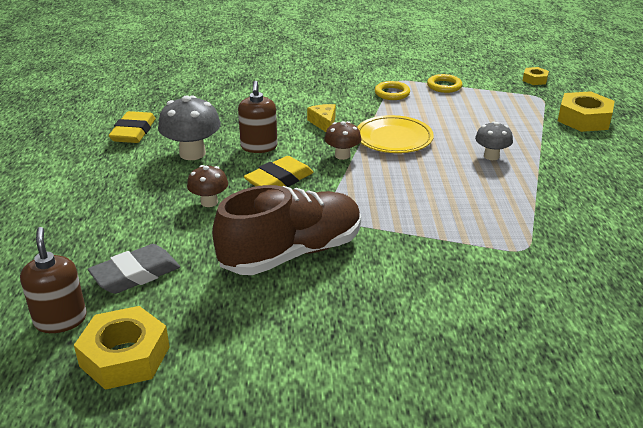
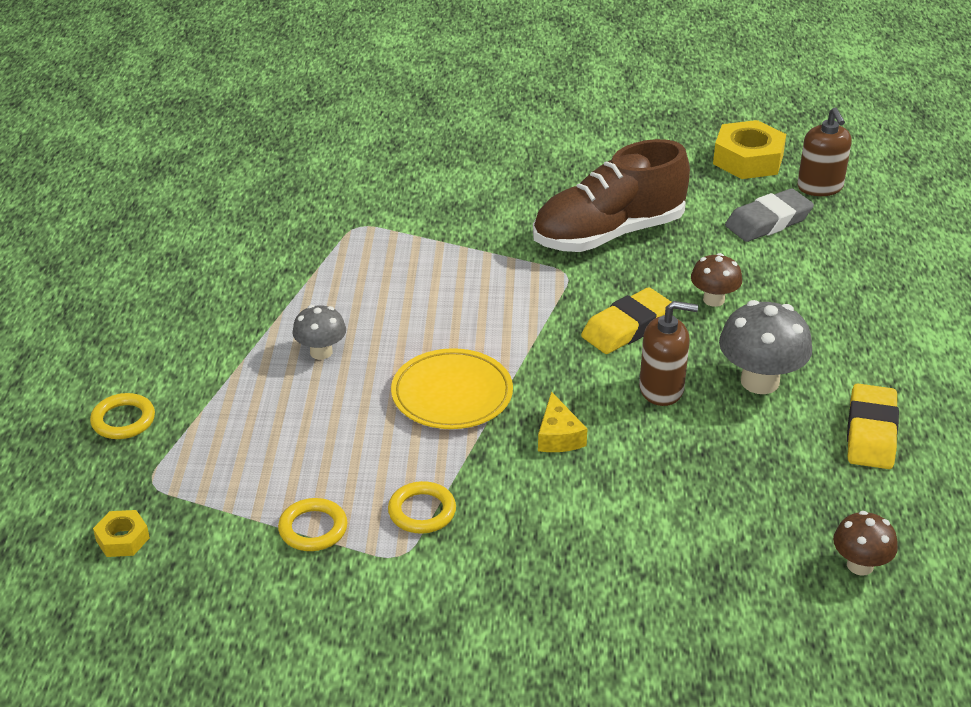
camera: 175 degrees left, 5 degrees up
(259, 147) = (661, 389): brown soap dispenser -> brown soap dispenser turned 90 degrees clockwise
(342, 155) = (536, 365): brown mushroom -> brown mushroom (860, 565)
(584, 119) = (123, 420): yellow nut -> yellow ring

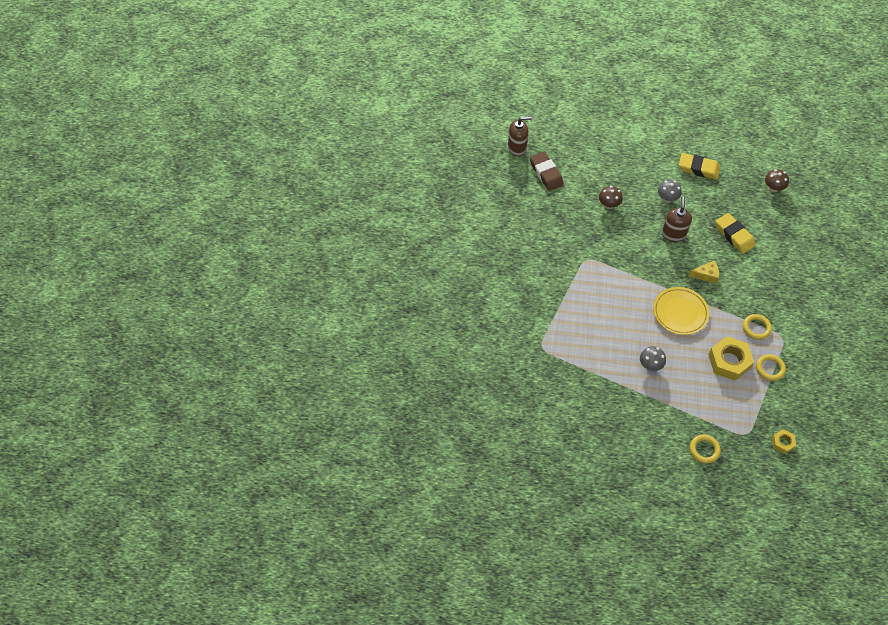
camera: 85 degrees left, 20 degrees up
(608, 234) = (554, 238): brown shoe -> none
(627, 327) = (630, 240): yellow eraser -> yellow eraser (734, 235)
(748, 159) = (489, 171): yellow nut -> yellow nut (729, 361)
(760, 381) = (667, 199): grey mushroom -> grey mushroom, size x0.60
(768, 222) = (546, 173): grey eraser -> brown eraser

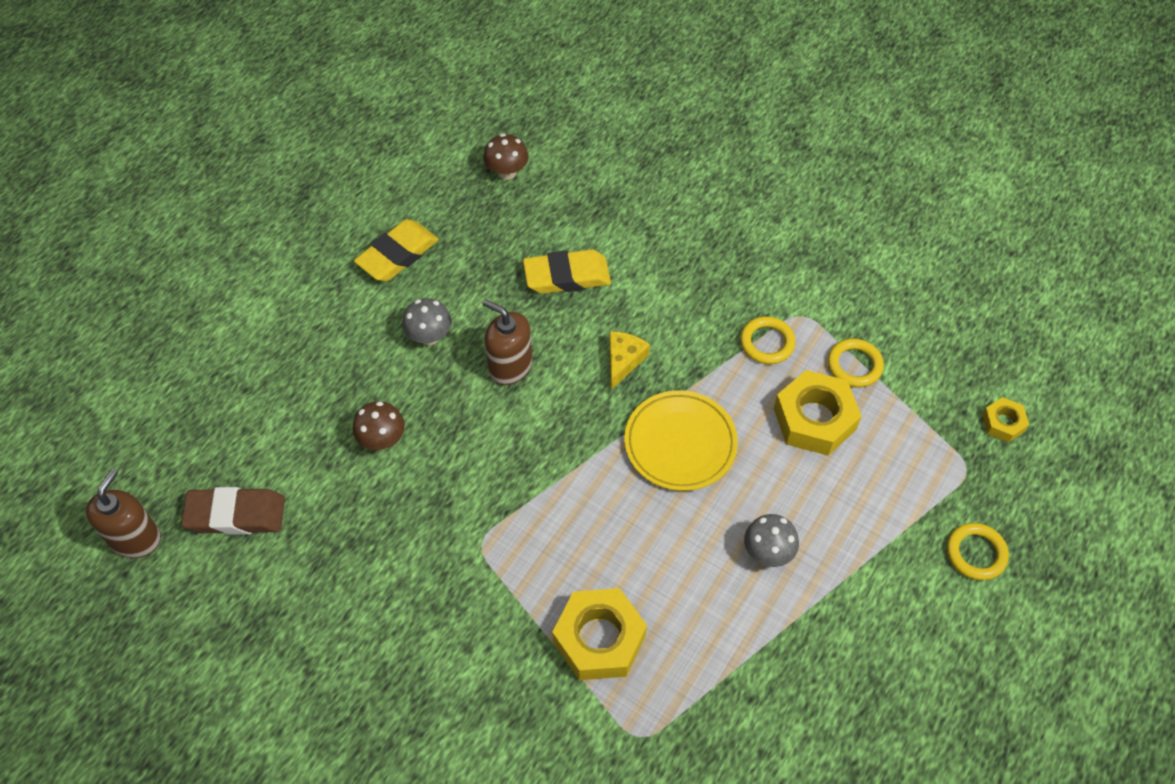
camera: 65 degrees left, 0 degrees up
(573, 317) = (599, 639): none -> yellow nut

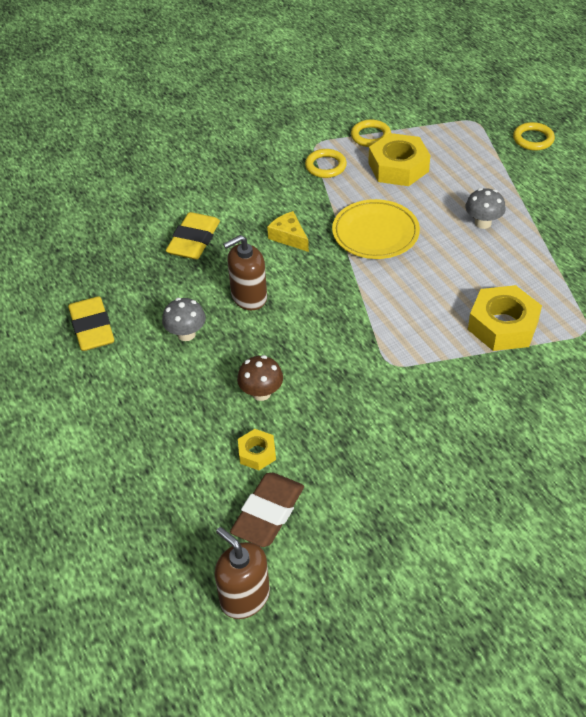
camera: 60 degrees left, 10 degrees down
(507, 172) = (70, 240): brown mushroom -> none
(1003, 423) = (452, 95): yellow nut -> yellow nut (257, 453)

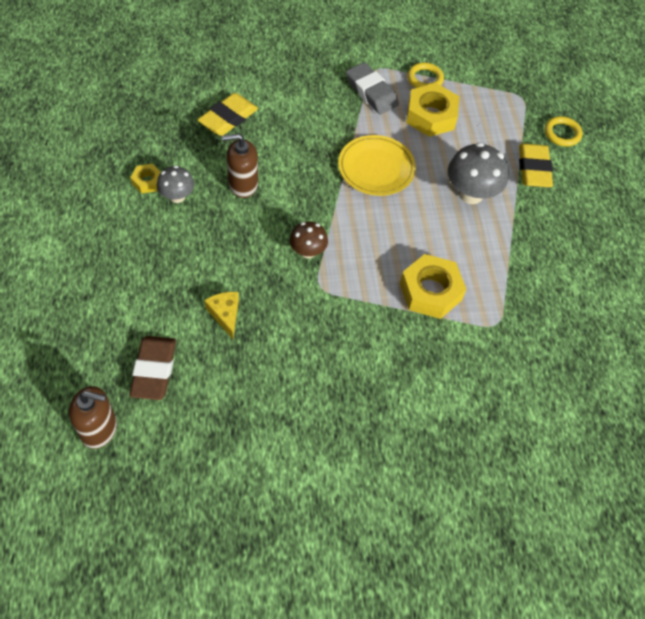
camera: 15 degrees right, 10 degrees up
(92, 328) = (110, 163): yellow eraser -> yellow eraser (533, 169)
(245, 597) = (99, 429): brown soap dispenser -> brown soap dispenser turned 120 degrees clockwise
(257, 453) = (174, 318): yellow nut -> yellow nut (147, 181)
(261, 393) = (205, 270): brown mushroom -> brown mushroom (308, 251)
(268, 513) = (154, 370): brown eraser -> brown eraser turned 45 degrees counterclockwise
(289, 237) = (304, 144): yellow cheese -> yellow cheese (225, 314)
(325, 166) = (371, 92): yellow ring -> grey eraser
(483, 223) = (470, 194): grey mushroom -> grey mushroom, size x1.66

